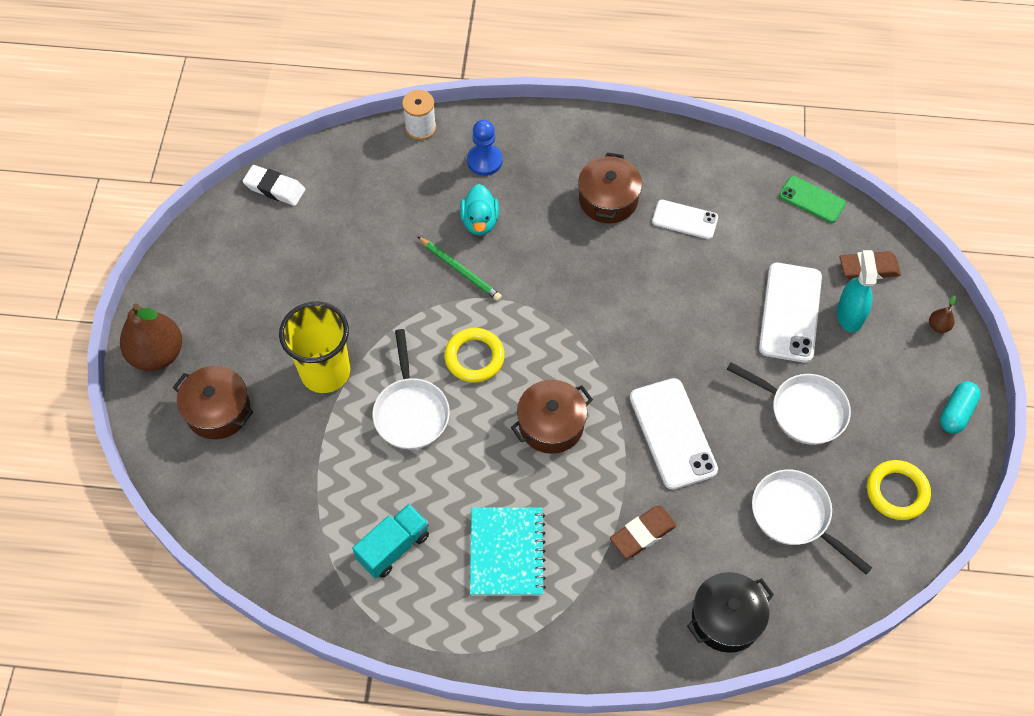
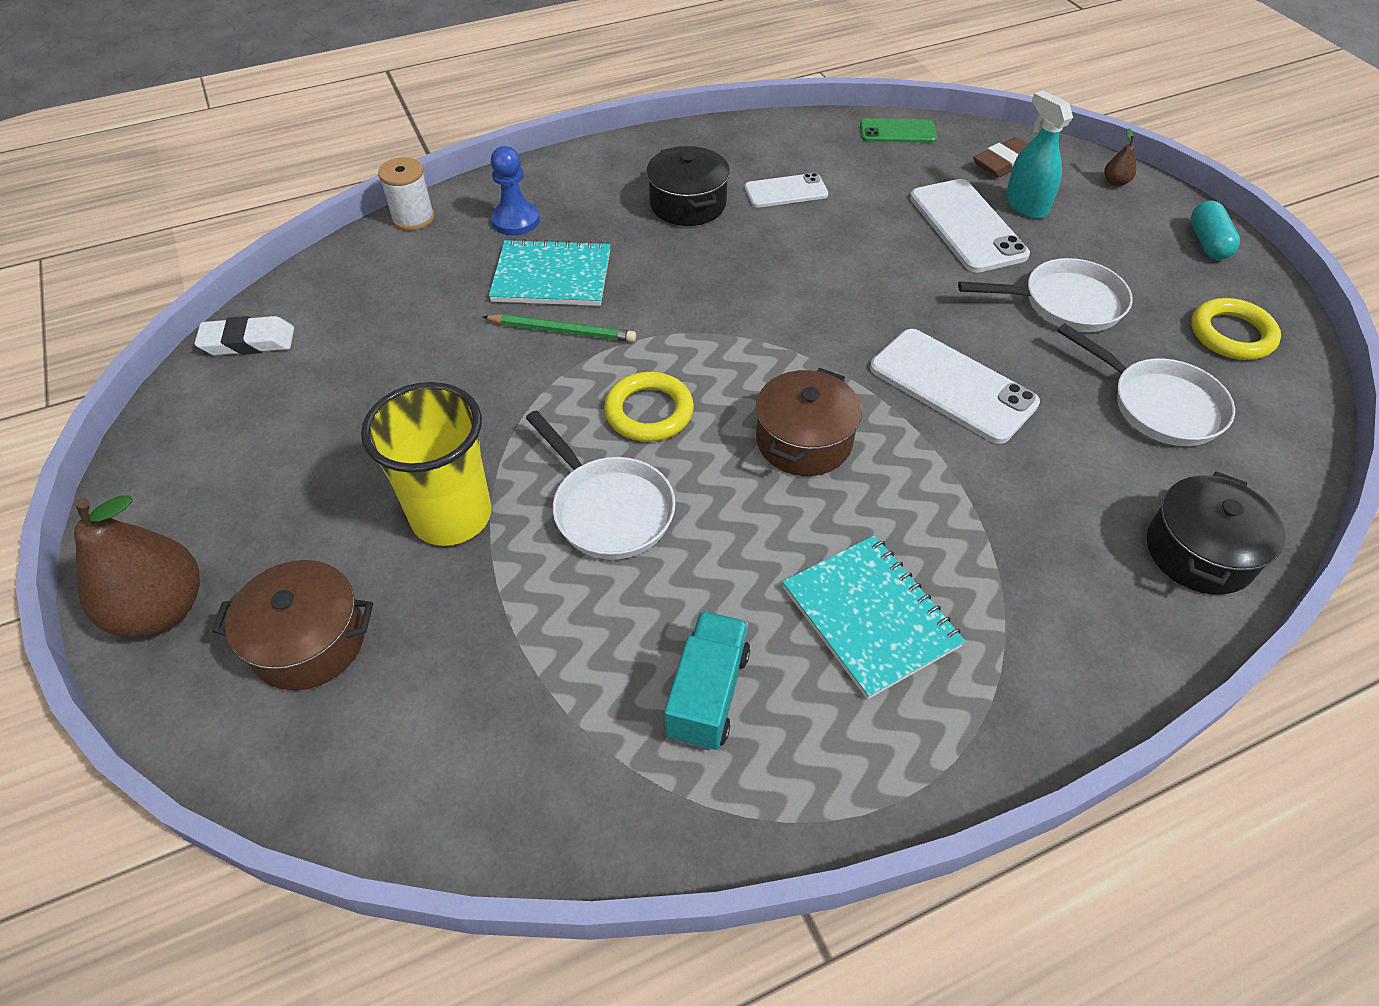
camera: 30 degrees left, 10 degrees down
(480, 221) = (552, 276): turquoise duck -> turquoise notebook
(608, 199) = (688, 204): brown pot -> black pot
(643, 534) = (1016, 507): brown eraser -> none
(794, 516) = (1159, 405): white pan -> white pan turned 150 degrees counterclockwise

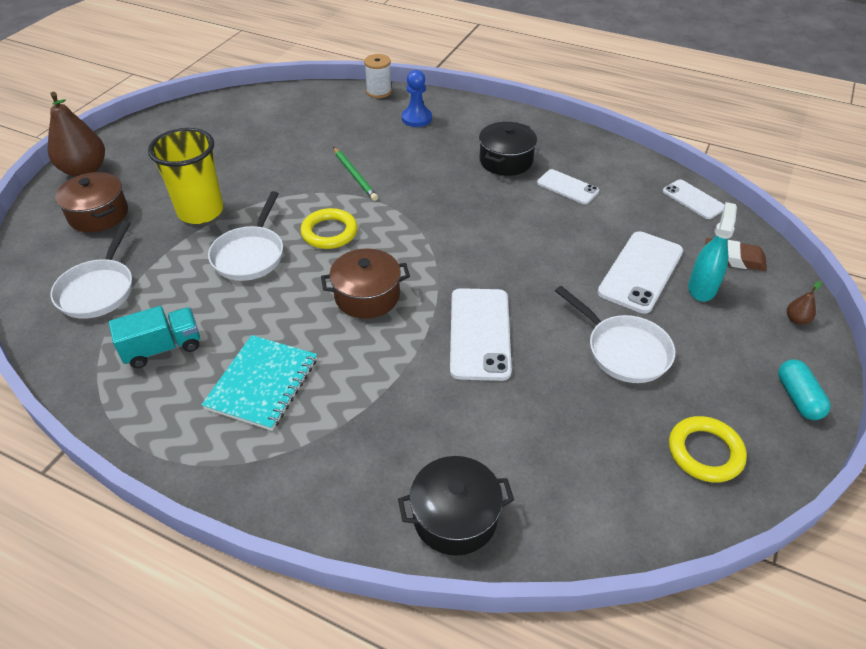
camera: 50 degrees right, 5 degrees down
(248, 342) = (247, 101): white eraser -> none
(552, 276) = (390, 151): turquoise notebook -> none
(897, 132) = (693, 199): green phone -> white phone
(1159, 405) = (577, 440): white pan -> white pan (99, 290)
(1207, 243) = (798, 398): turquoise capsule -> turquoise capsule turned 60 degrees counterclockwise

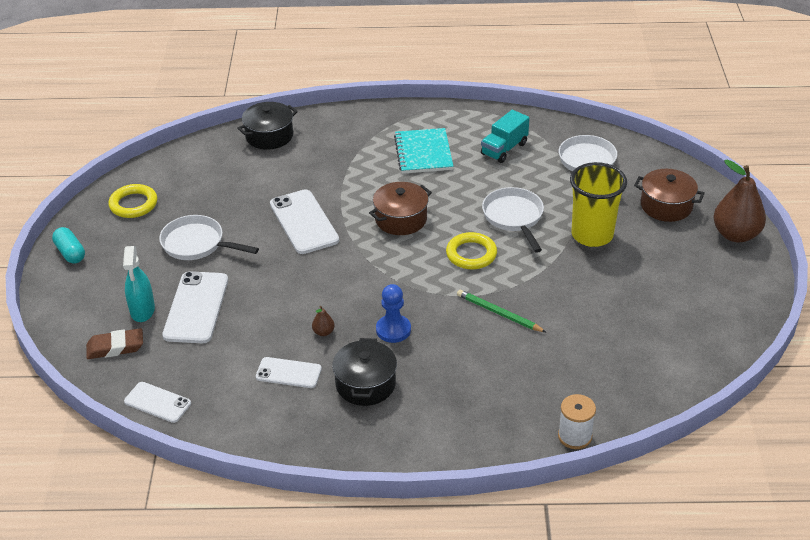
camera: 155 degrees right, 5 degrees down
(416, 118) = (498, 409): blue pawn -> blue pawn (393, 330)
(796, 319) = (64, 309): brown pear -> brown pear (323, 332)

